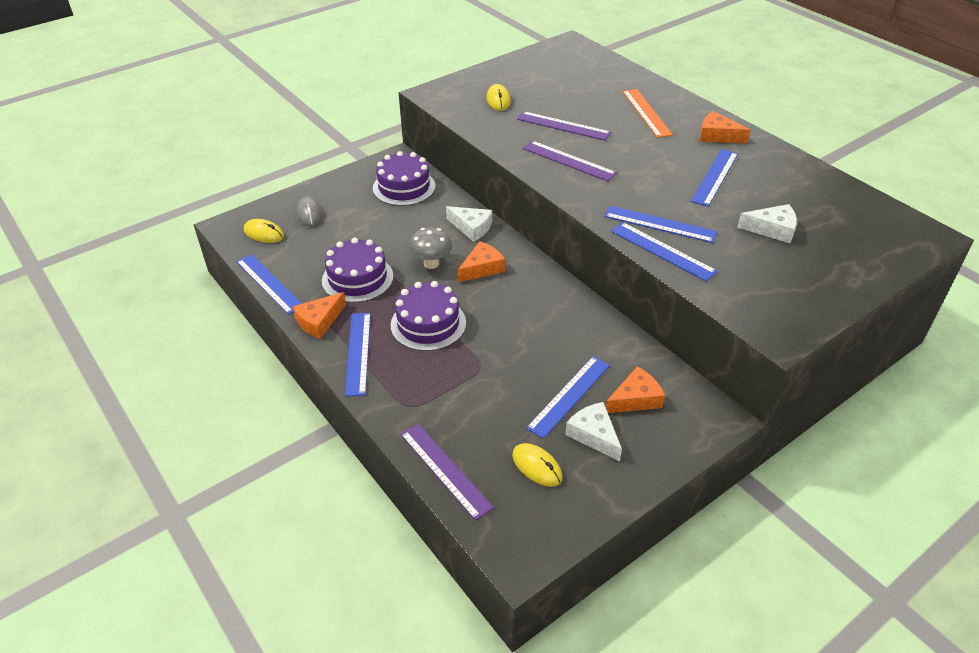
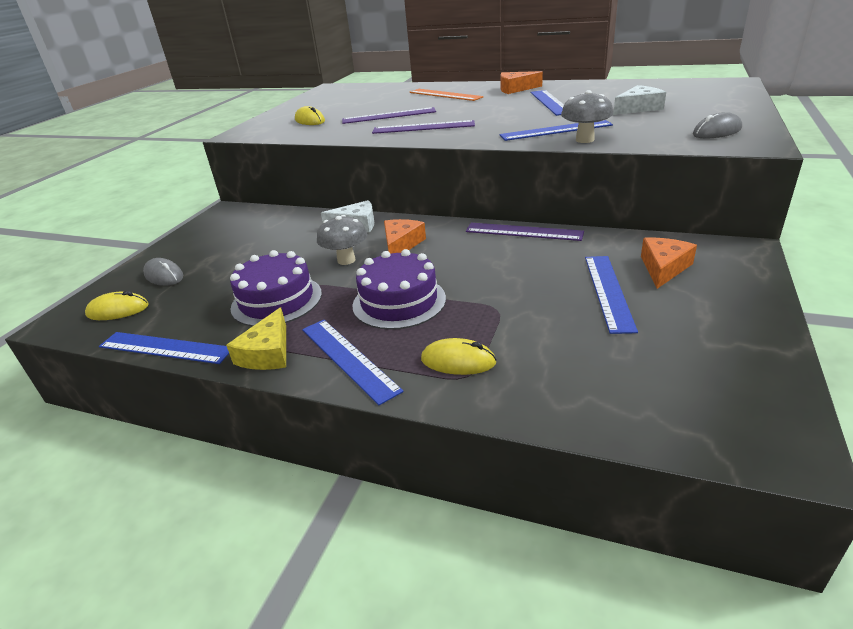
camera: 30 degrees left, 10 degrees down
(319, 321) = (267, 353): orange cheese -> yellow cheese
(404, 187) = (255, 224): purple cake -> none
(445, 470) = (586, 413): purple ruler -> purple ruler (523, 232)
(537, 466) = (667, 358): yellow mouse -> yellow mouse (458, 361)
(594, 435) = (674, 308): white cheese -> none
(662, 251) = (584, 140): blue ruler -> grey mushroom
(779, 300) = (717, 131): none -> grey mouse

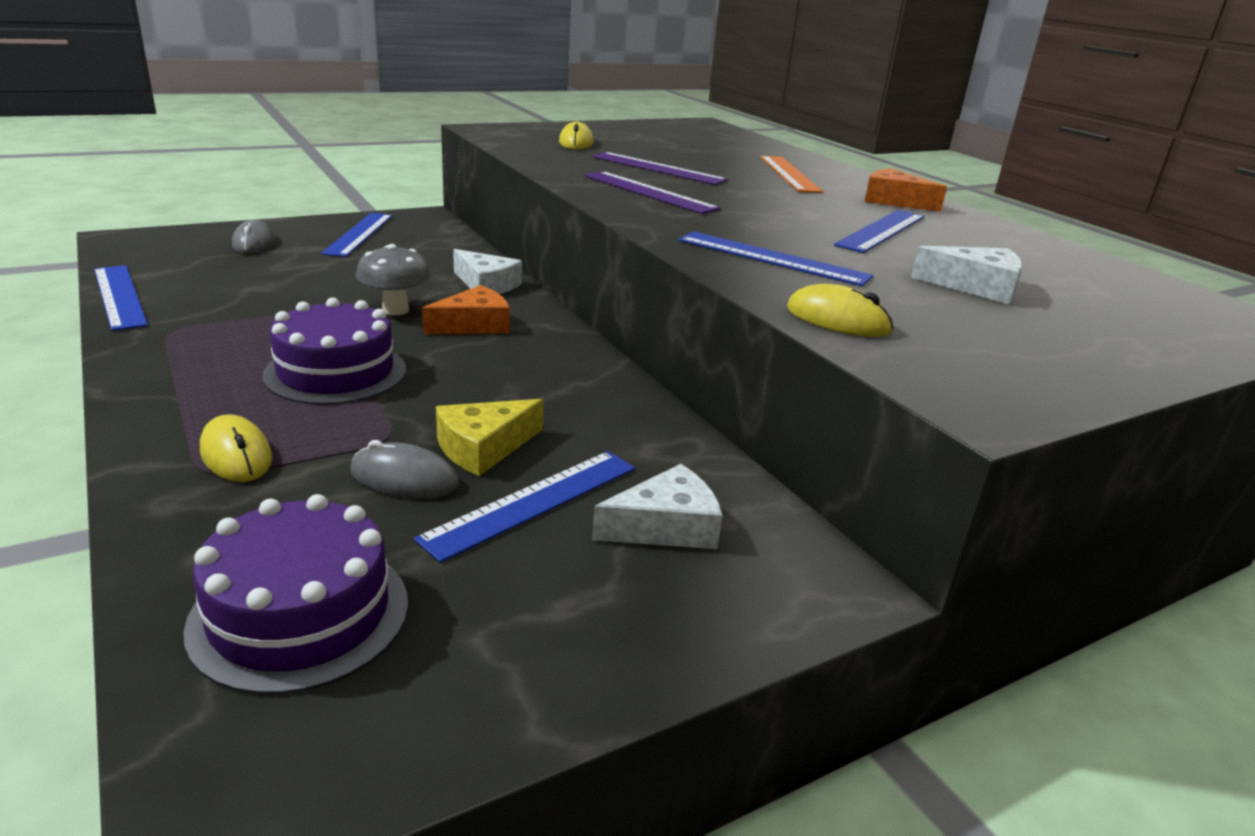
camera: 35 degrees right, 5 degrees down
(118, 310) = (167, 251): yellow mouse -> yellow mouse (837, 320)
(267, 353) = (154, 345): yellow cheese -> yellow cheese (483, 447)
(276, 300) = (264, 309): purple cake -> purple cake (300, 614)
(348, 358) = (182, 389): blue ruler -> blue ruler (359, 234)
(523, 232) = (619, 385): purple ruler -> none
(584, 140) = (766, 283): grey mushroom -> none
(663, 268) = (666, 526): orange cheese -> white cheese
(717, 131) = (982, 363): grey mouse -> grey mouse (404, 479)

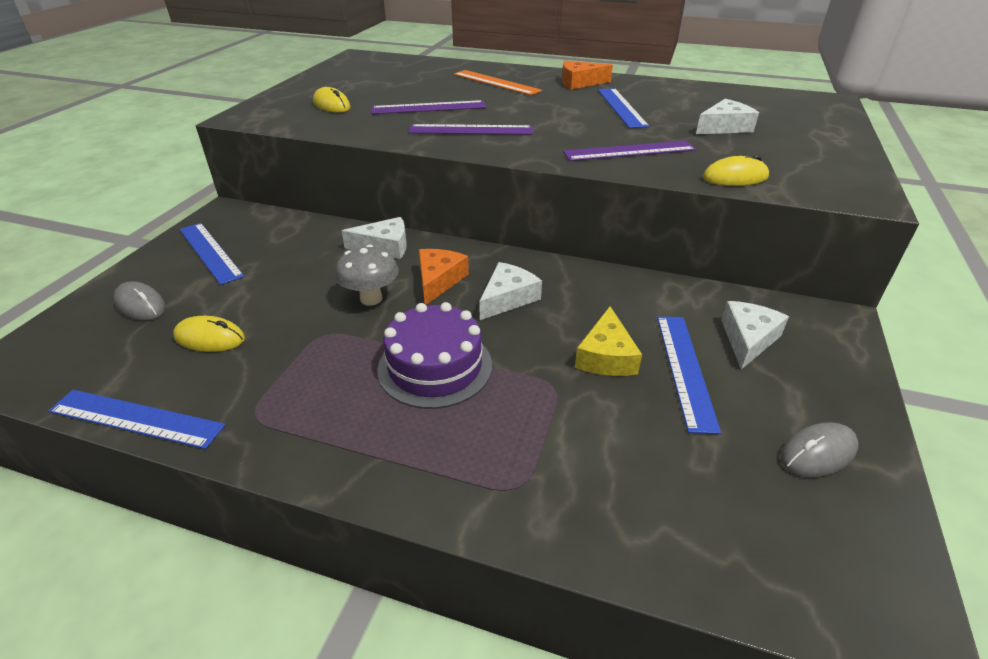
camera: 40 degrees left, 10 degrees up
(236, 454) = (506, 463): yellow mouse -> yellow mouse (210, 338)
(300, 614) = (731, 515): purple cake -> none
(404, 479) = (613, 404): grey mouse -> grey mouse (818, 453)
(501, 364) = (508, 298): none -> white cheese
(772, 258) = (629, 151): blue ruler -> purple ruler

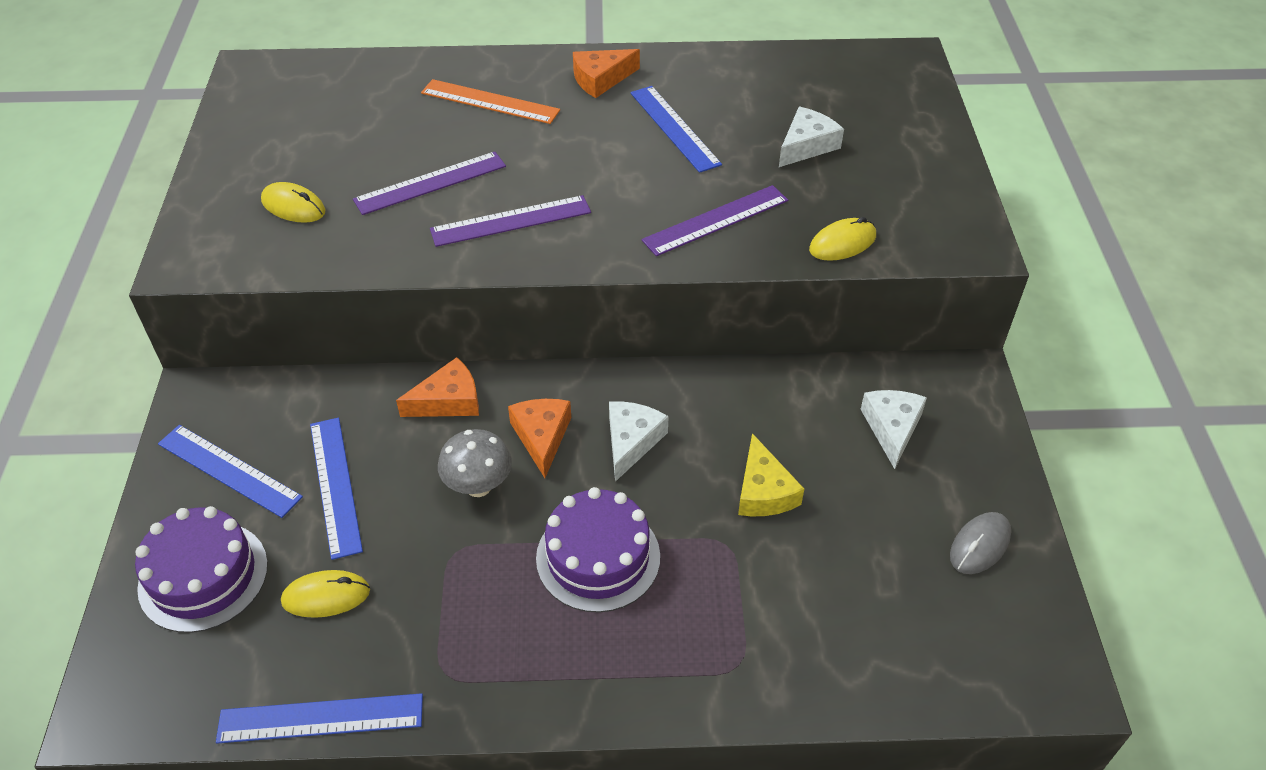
camera: 20 degrees left, 10 degrees up
(140, 305) = (203, 576): grey mouse -> purple cake
(384, 247) = (448, 401): white cheese -> orange cheese
(684, 369) = (843, 485): blue ruler -> blue ruler (335, 485)

